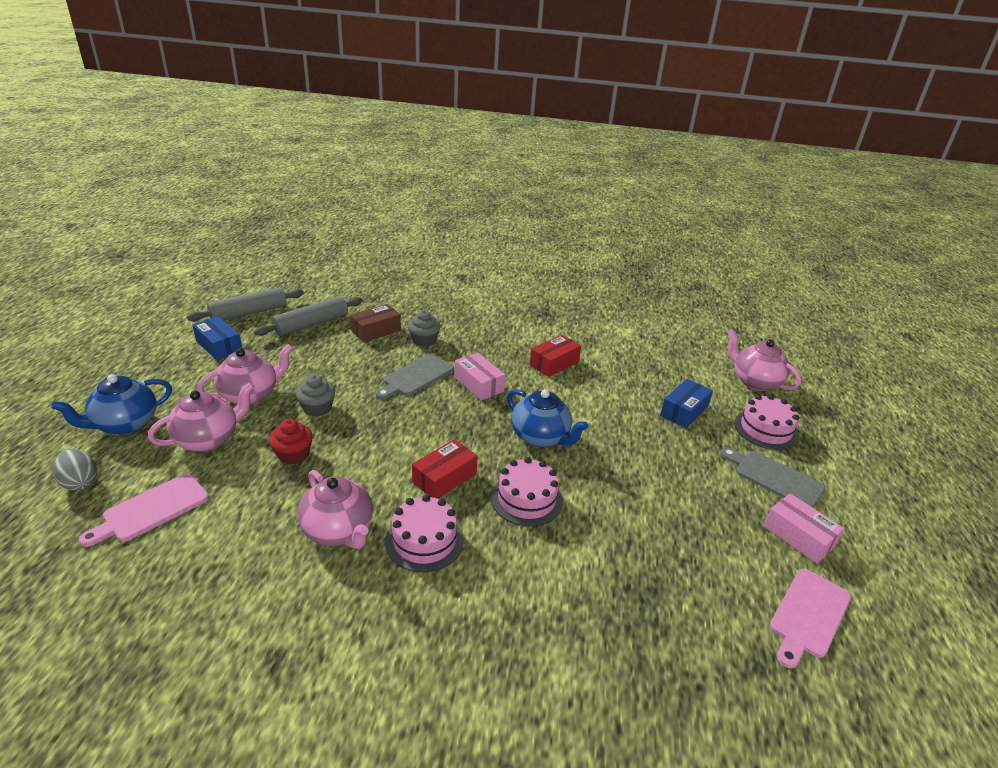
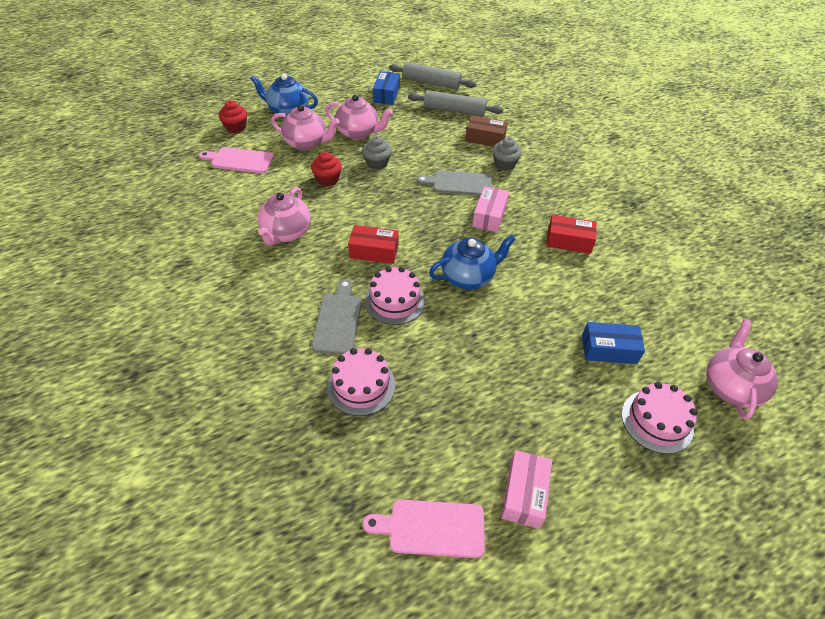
camera: 55 degrees right, 15 degrees up
(80, 482) = (236, 127): grey egg -> red cupcake
(424, 540) = (311, 272): pink cake -> pink cake (361, 385)
(541, 437) = (468, 277): blue teapot -> blue teapot turned 120 degrees counterclockwise
(774, 478) = (588, 451): grey cutting board -> grey cutting board (338, 320)

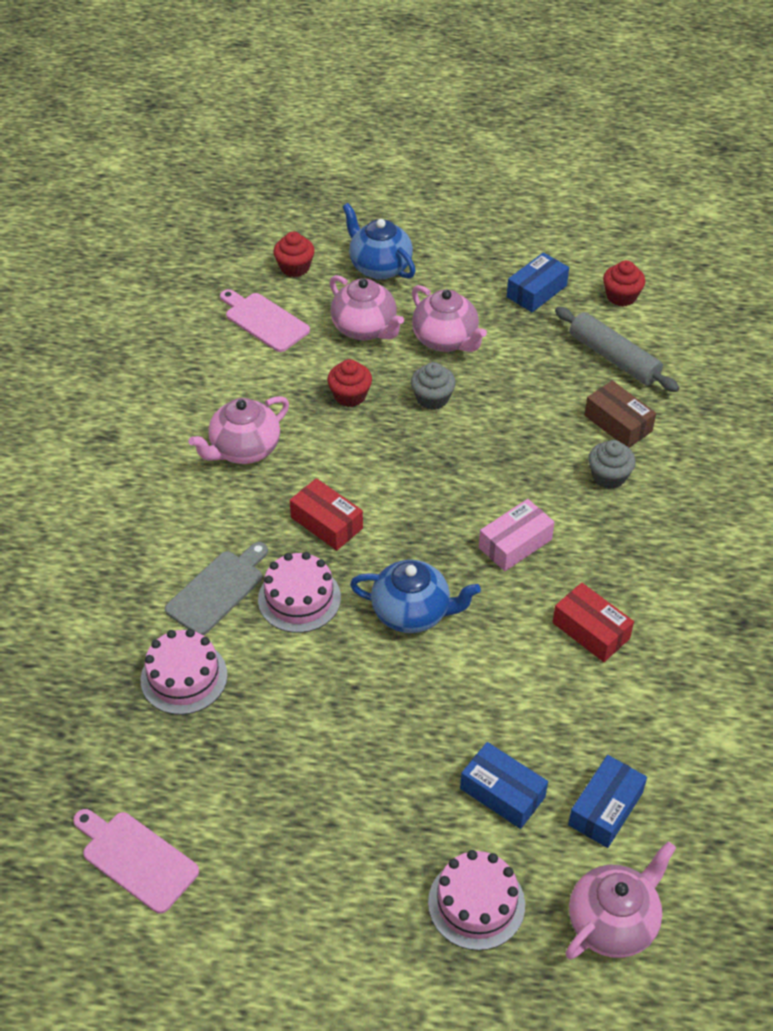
camera: 35 degrees right, 0 degrees up
(431, 83) = (621, 296): grey rolling pin -> red cupcake
(459, 183) = (517, 477): grey cutting board -> none
(524, 494) = (254, 884): pink box -> none
(665, 328) = (605, 808): none -> blue box

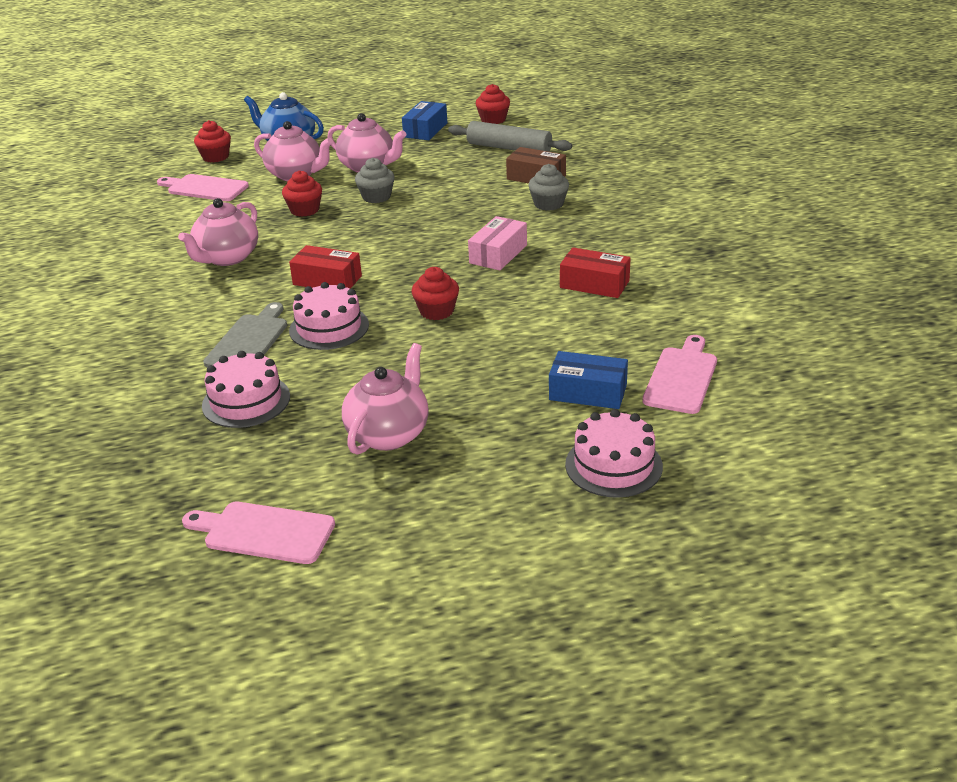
camera: 20 degrees left, 15 degrees down
(412, 613) = (436, 311): blue teapot -> red cupcake
(605, 808) = (682, 377): blue box -> pink cutting board
(613, 922) = (740, 441): pink teapot -> pink teapot (389, 434)

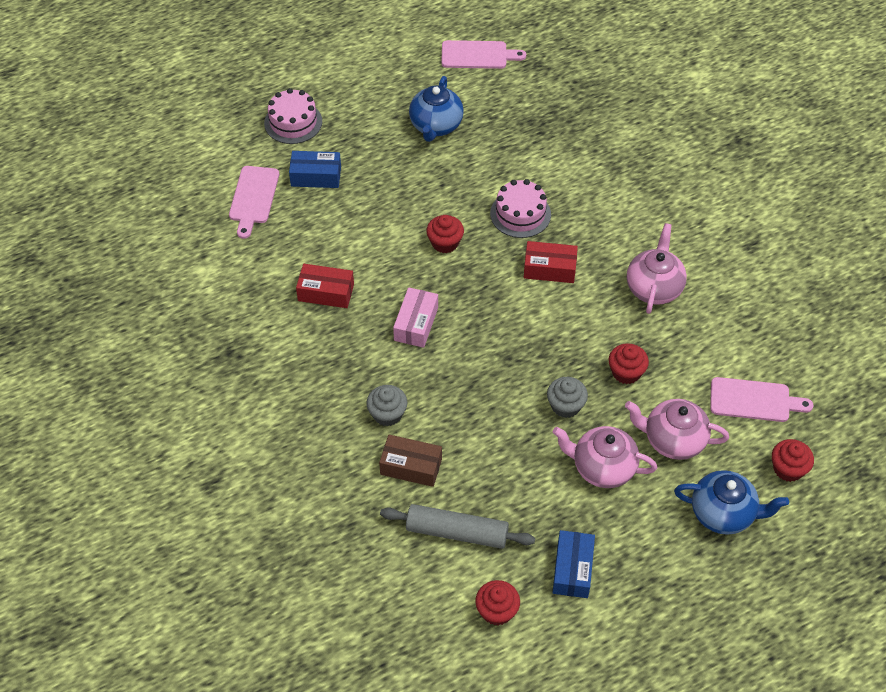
camera: 165 degrees right, 20 degrees up
(246, 401) = (541, 139): pink cake -> none
(249, 341) = (573, 192): grey cutting board -> none
(389, 434) = (435, 126): pink teapot -> blue teapot

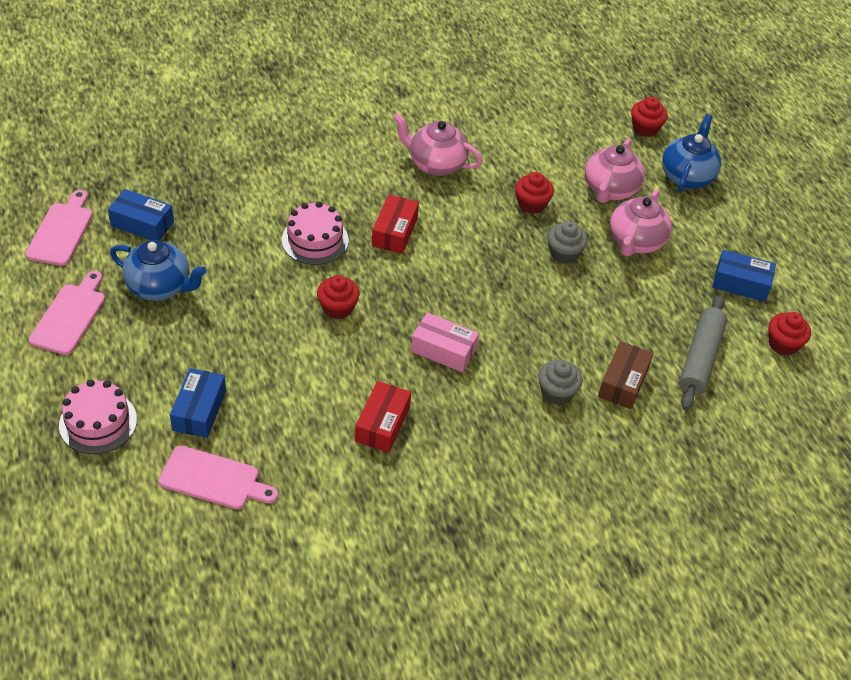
camera: 85 degrees left, 5 degrees down
(502, 100) = (142, 224): none -> blue box
(754, 400) = (574, 131): pink cutting board -> pink cutting board (70, 316)

